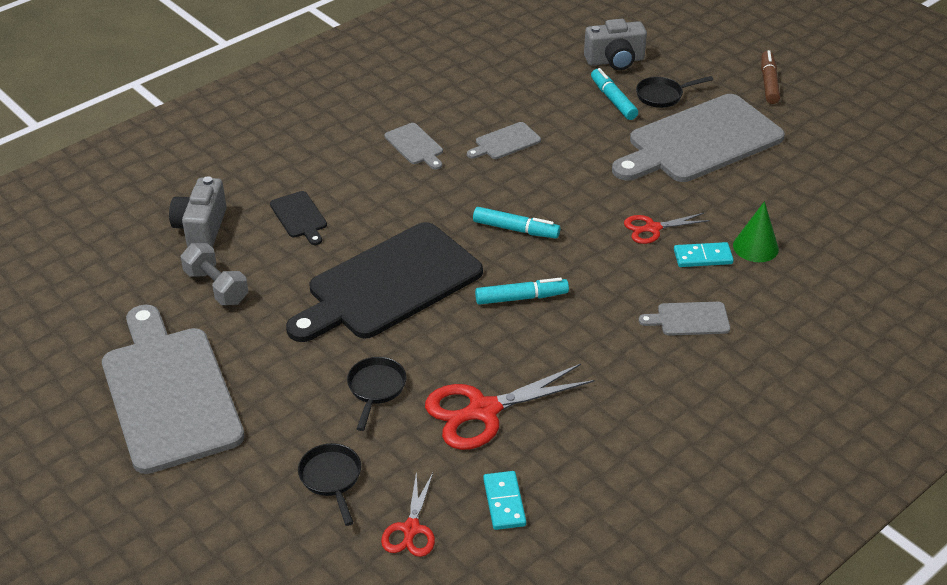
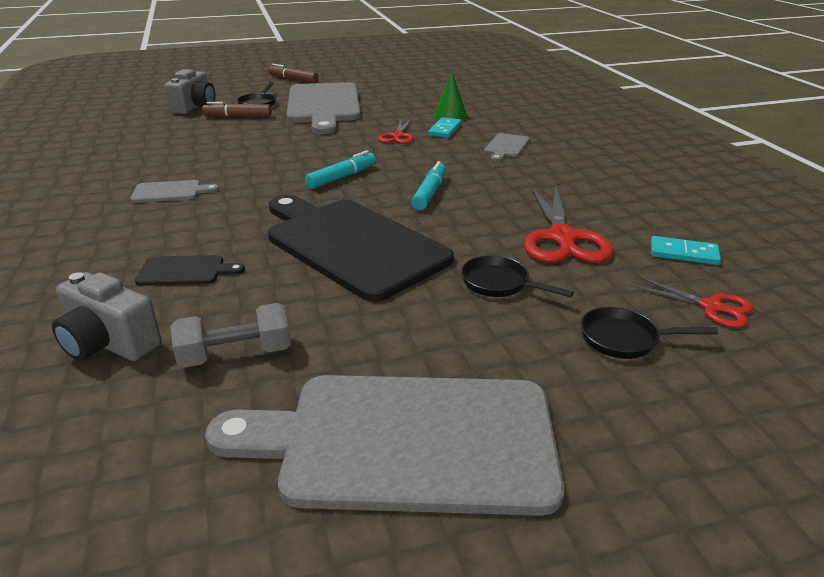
camera: 65 degrees left, 10 degrees down
(389, 284) = (351, 245): black cutting board -> black cutting board turned 150 degrees clockwise
(505, 142) = (226, 158): grey cutting board -> none
(613, 100) = (238, 116): turquoise marker -> brown marker

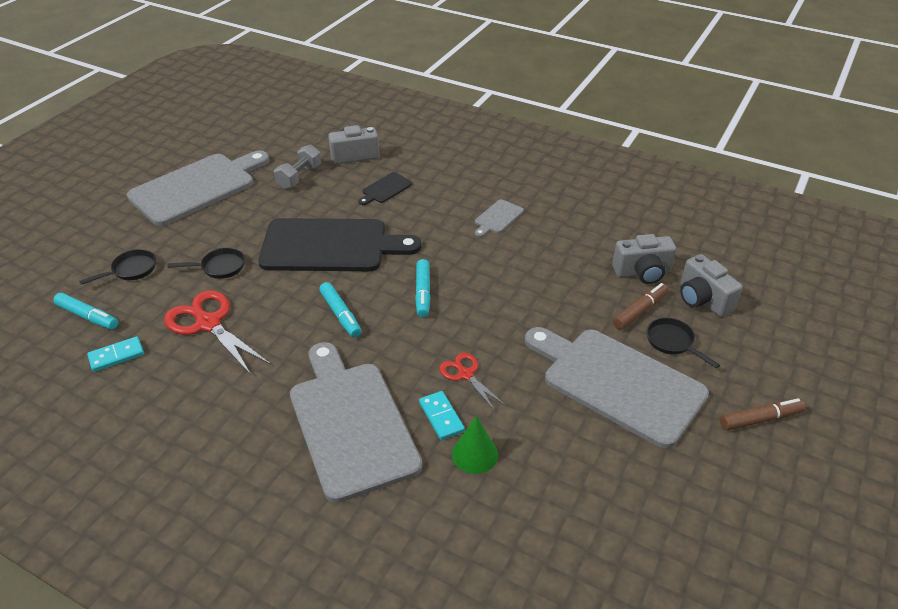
camera: 135 degrees right, 10 degrees up
(185, 126) = (642, 272): none -> grey camera
(506, 146) = (351, 423): grey cutting board -> grey cutting board, size x2.38
(711, 307) = (88, 316): red scissors -> turquoise marker

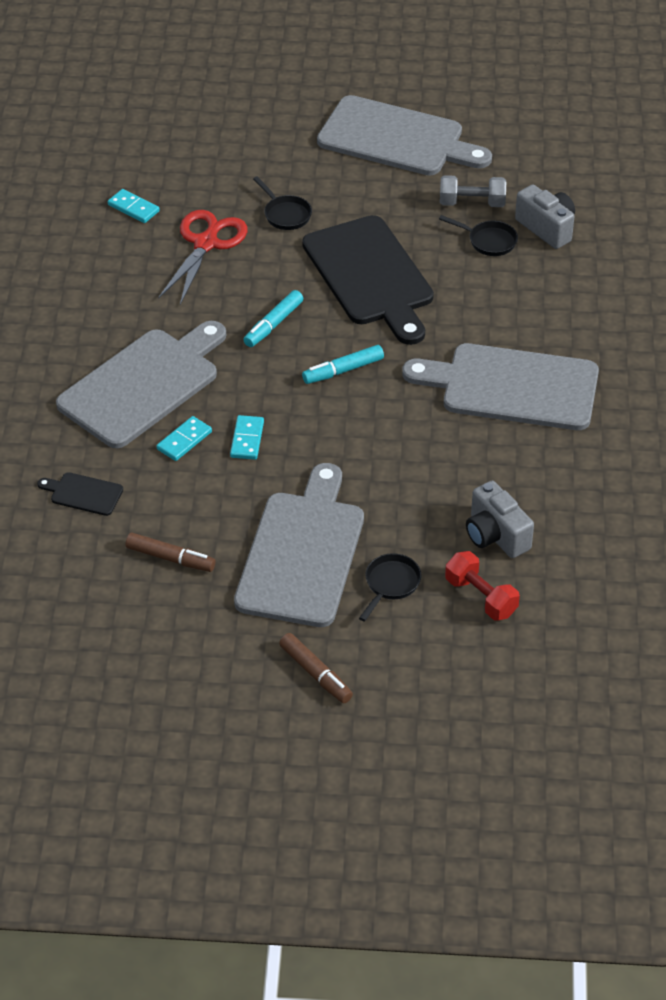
camera: 65 degrees right, 5 degrees up
(88, 316) = (167, 166): turquoise marker -> none
(131, 270) = (242, 160): black pan -> black pan (489, 241)
(385, 189) = (500, 278): black cutting board -> black cutting board (83, 494)
(465, 374) = (247, 439): red scissors -> turquoise domino
(475, 454) = (154, 476): green cone -> none
(497, 218) = (512, 387): grey cutting board -> grey cutting board, size x2.38
(640, 311) = (425, 547): brown marker -> brown marker (170, 558)
(702, 299) = (481, 597): grey camera -> red dumbbell

